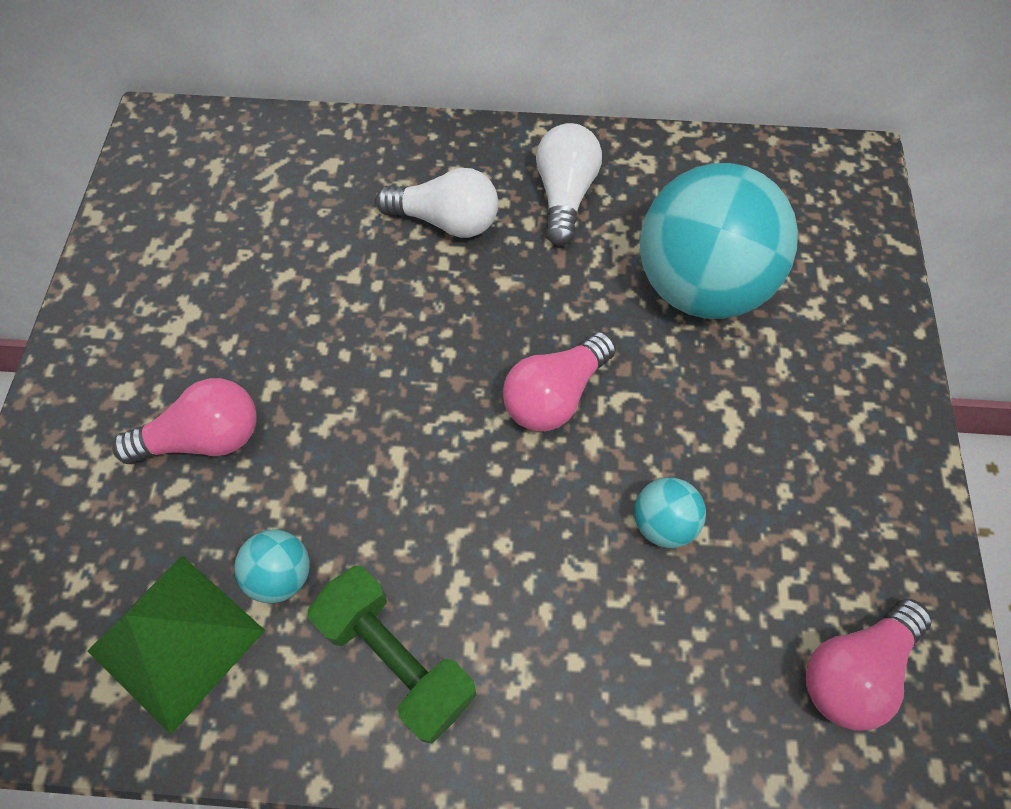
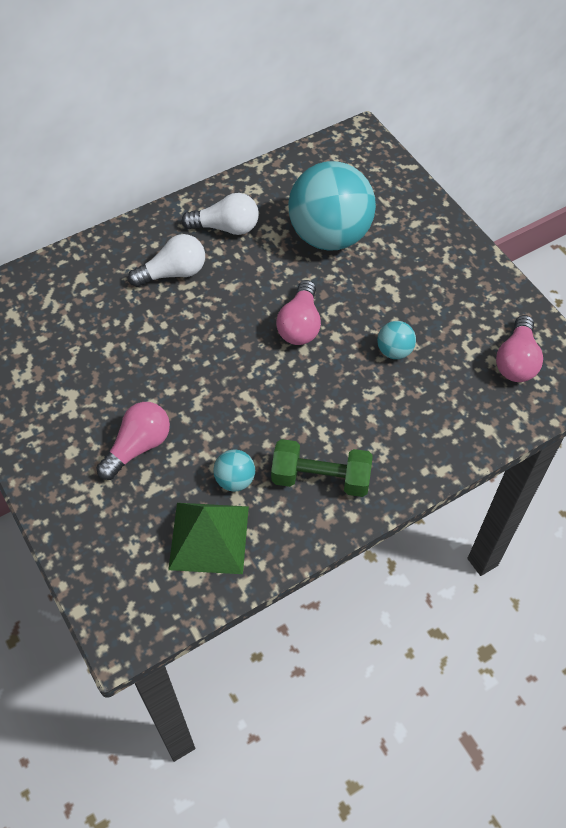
camera: 35 degrees left, 5 degrees down
(564, 196) = (226, 227): white light bulb -> white light bulb turned 120 degrees clockwise

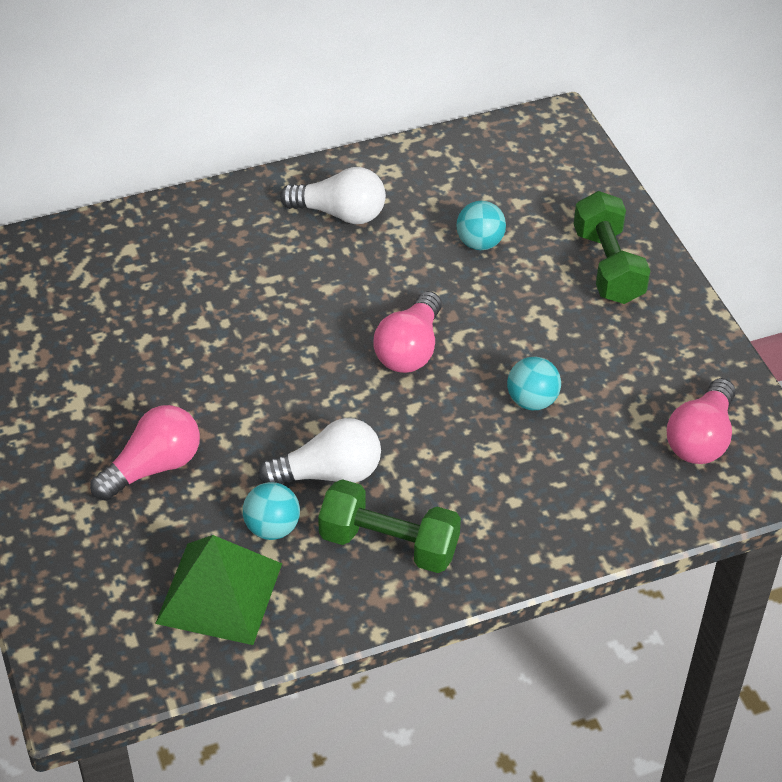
camera: 10 degrees right, 10 degrees down
(173, 273) = (254, 260): white light bulb -> white light bulb (329, 473)
(329, 235) = (480, 243): turquoise ball -> turquoise ball, size x0.42
(422, 240) = (608, 266): none -> green dumbbell

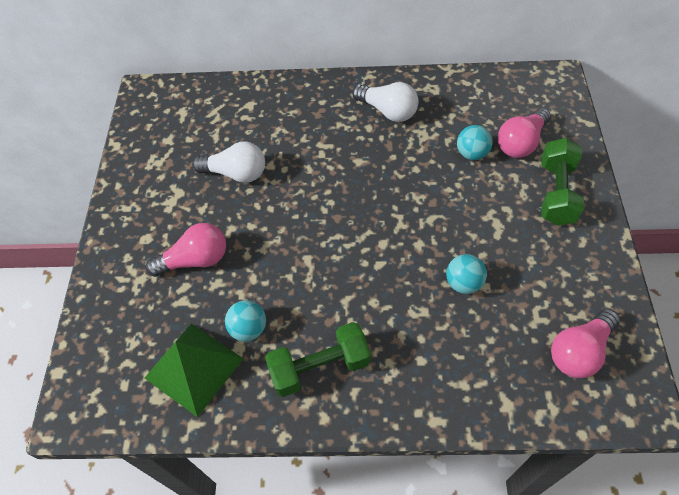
camera: 25 degrees right, 10 degrees up
(329, 473) = (302, 298): white light bulb -> white light bulb (236, 173)
(389, 544) = (320, 367): green dumbbell -> green dumbbell turned 60 degrees counterclockwise
(410, 349) = (394, 220): pink light bulb -> pink light bulb (521, 143)

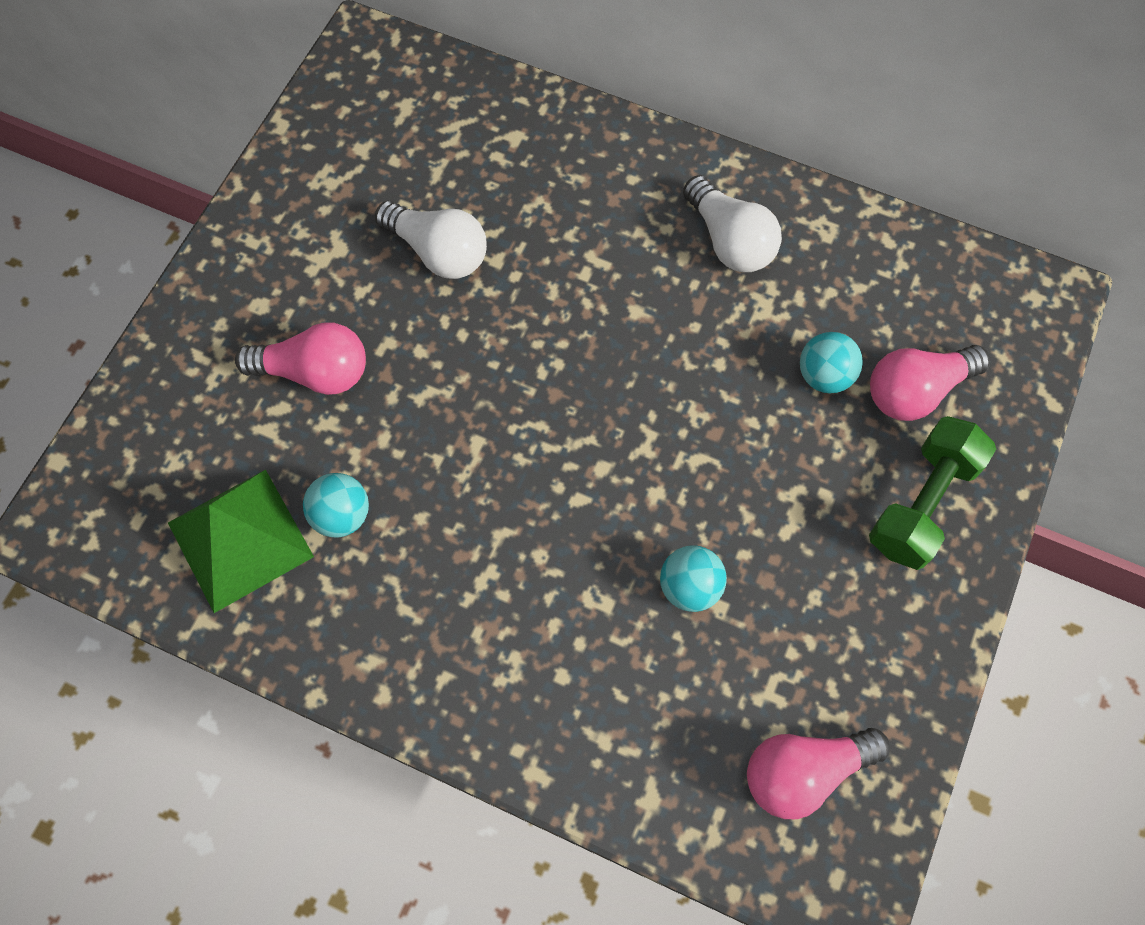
camera: 20 degrees right, 10 degrees up
(320, 367) = (413, 619): green dumbbell -> none

